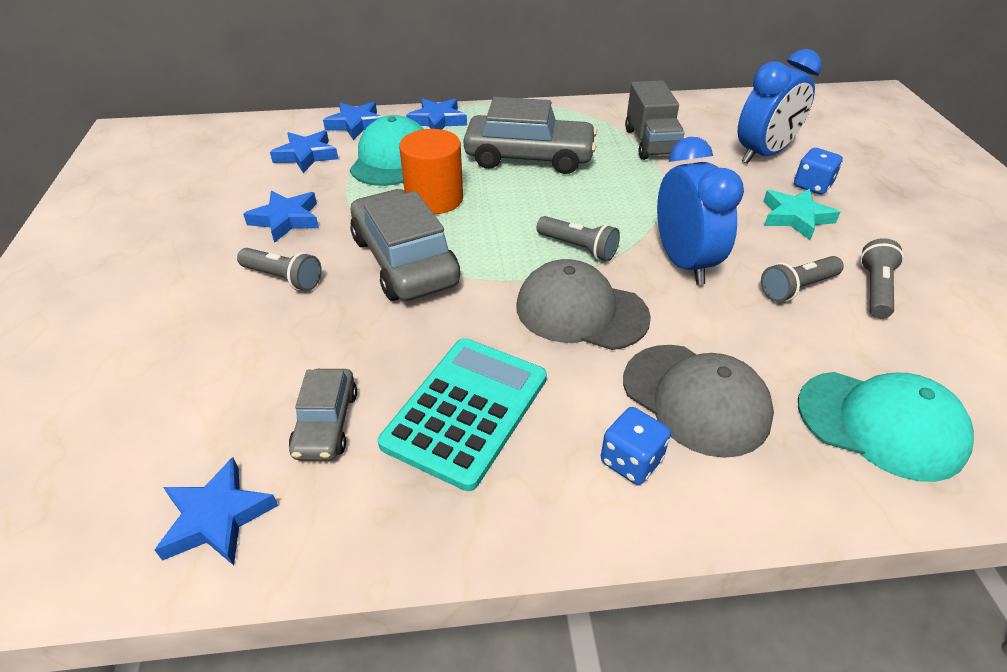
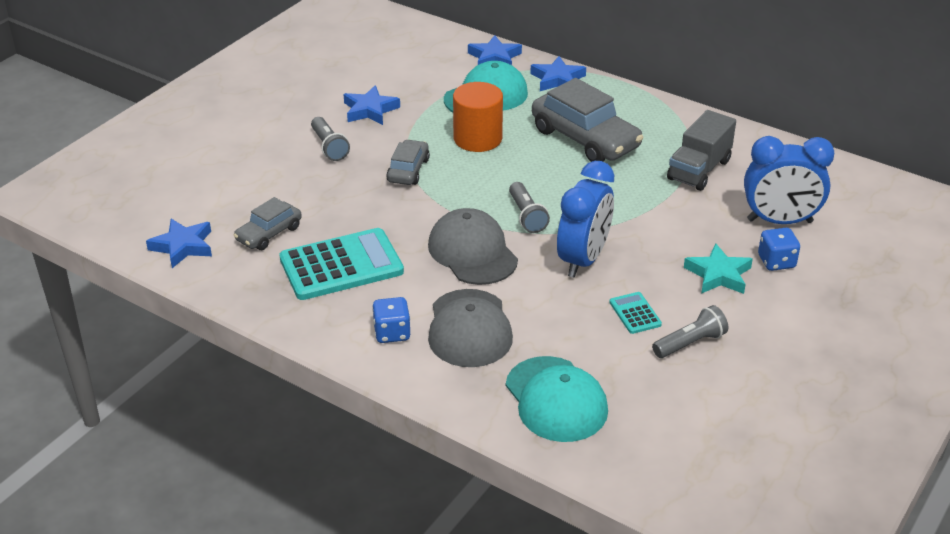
camera: 40 degrees right, 5 degrees down
(306, 155) = (432, 68): blue star -> none
(404, 261) = (408, 170): grey car -> grey car, size x0.55
(797, 288) = (635, 313): grey flashlight -> turquoise calculator

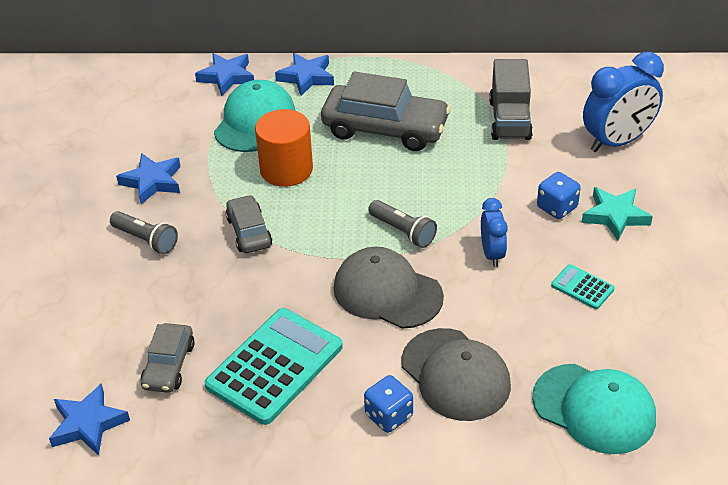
camera: 30 degrees left, 5 degrees up
(583, 260) = (492, 254): blue clock -> blue clock, size x0.56
(690, 343) = (652, 294): grey flashlight -> none
(776, 262) = (648, 182): blue dice -> blue dice (557, 207)

